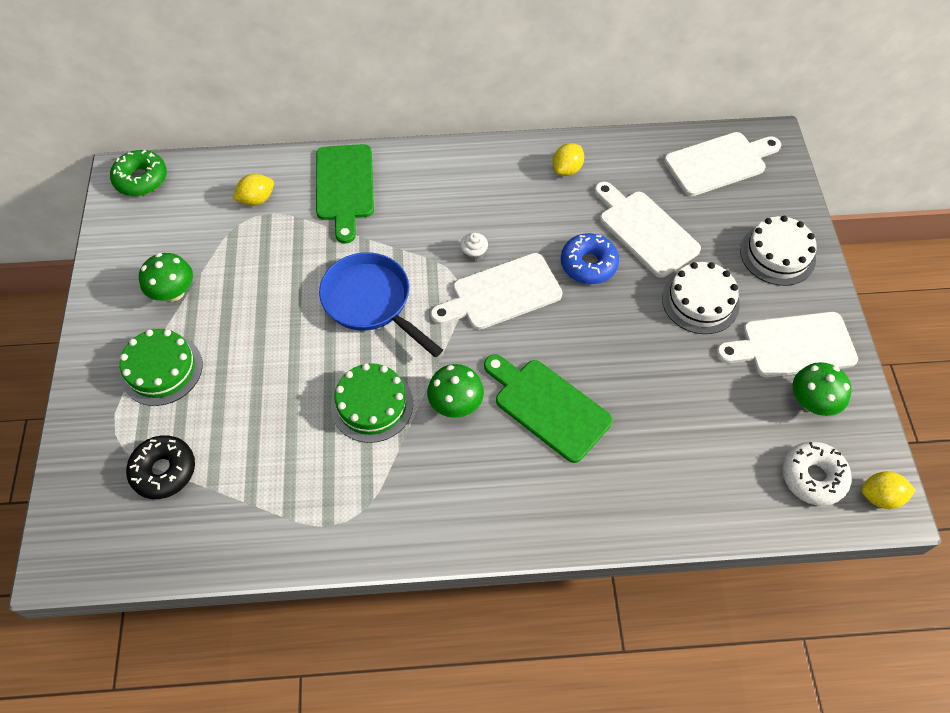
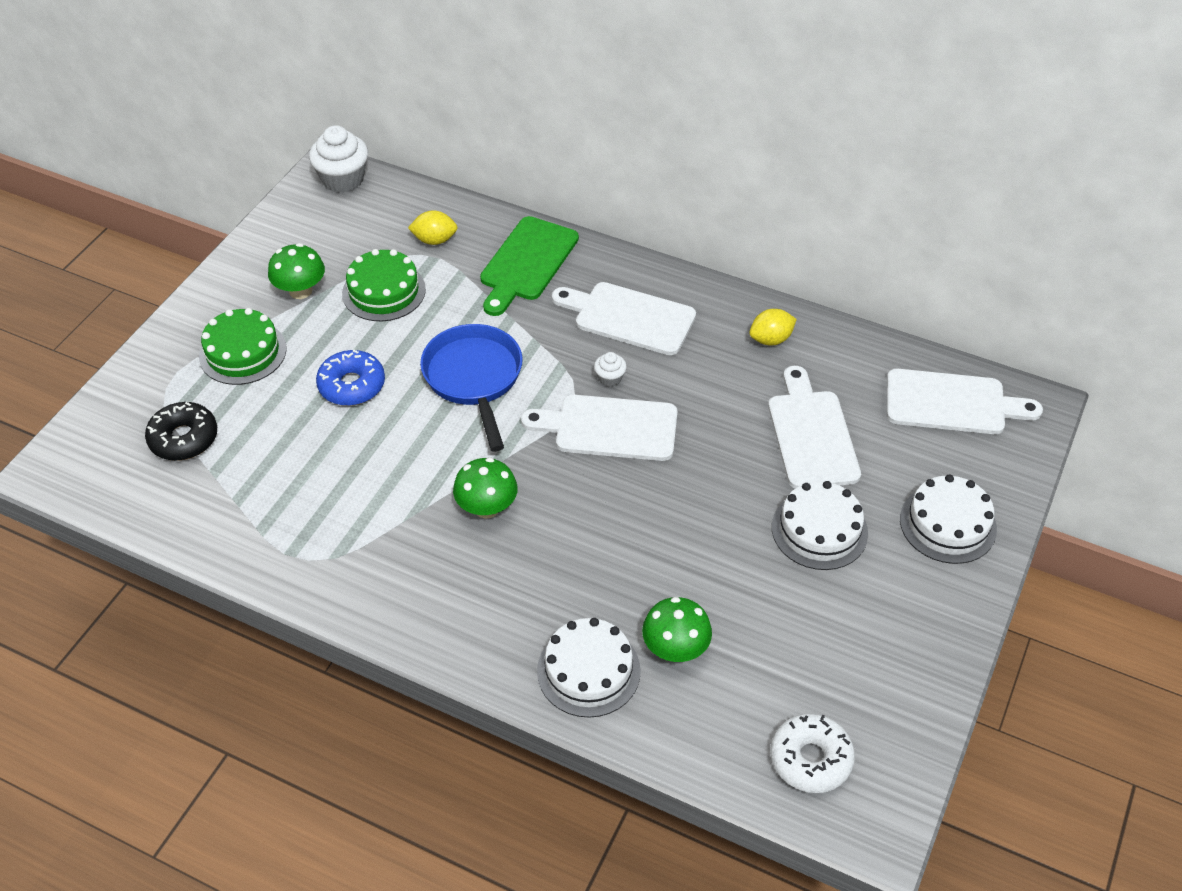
camera: 30 degrees right, 10 degrees down
(141, 179) = (343, 179): green donut -> white cupcake
(372, 404) = (407, 470): green cake -> green cake (384, 291)
(548, 407) = (576, 554): green cutting board -> none
(588, 264) = (723, 440): blue donut -> blue donut (352, 385)
(621, 495) = (588, 671): none -> white cake
(792, 345) = (891, 622): white cutting board -> white cutting board (629, 317)
(812, 402) = (869, 687): green mushroom -> green mushroom (675, 649)
(880, 496) = (874, 817): yellow lemon -> none

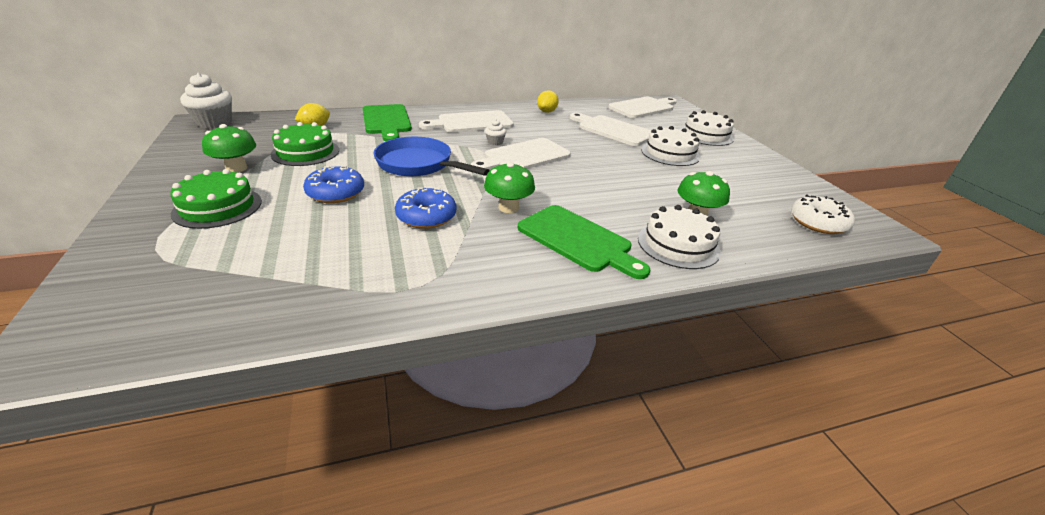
camera: 45 degrees left, 15 degrees down
(184, 438) = (209, 269): black donut -> none
(396, 473) = (426, 216): none -> blue donut
(497, 597) = (578, 240): none -> green cutting board

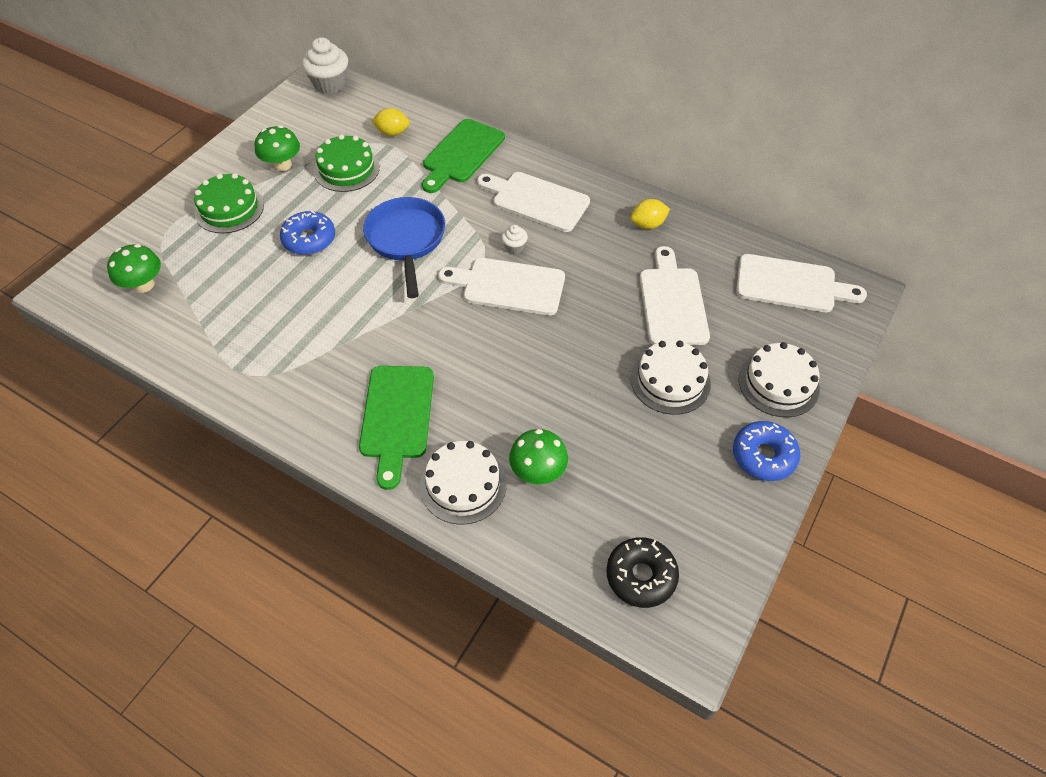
camera: 50 degrees right, 20 degrees up
(426, 216) = (333, 310): blue donut -> blue donut (763, 456)
(508, 207) = (400, 343): green mushroom -> green mushroom (144, 285)
(818, 222) = (641, 576): white donut -> black donut

